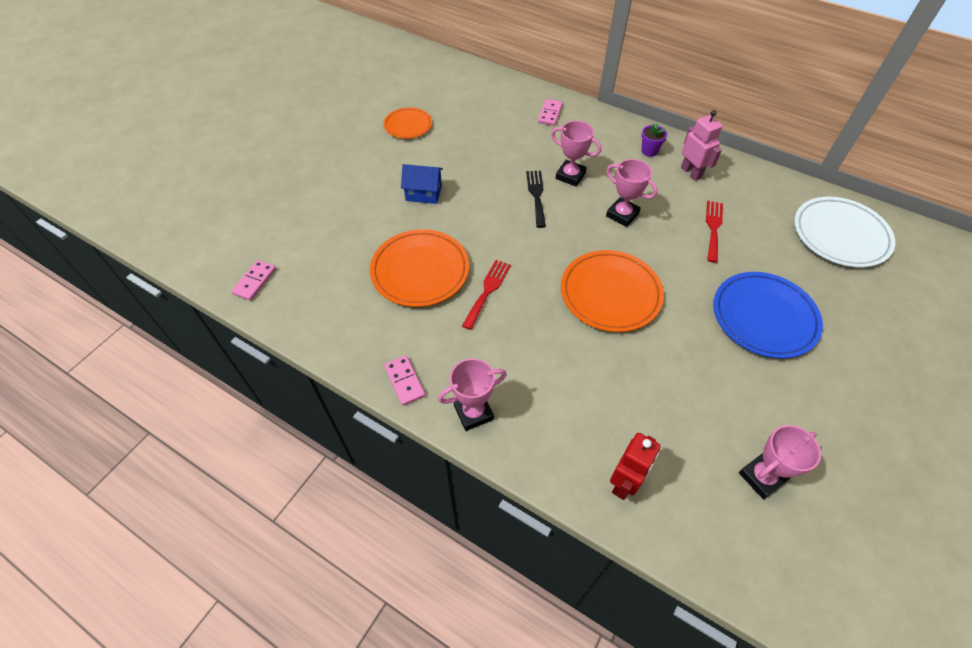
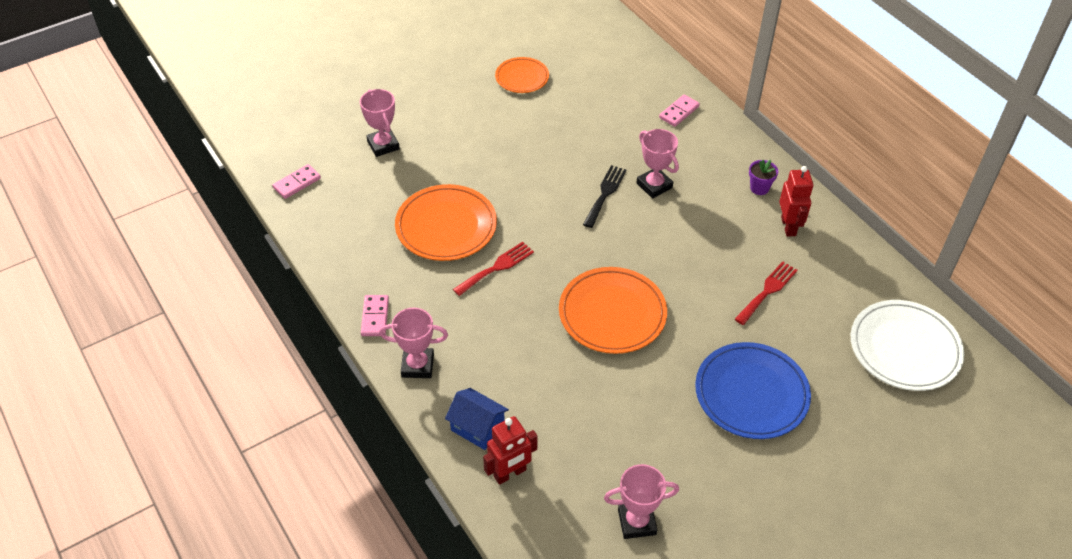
camera: 25 degrees right, 5 degrees down
(423, 193) = (495, 153): blue house -> blue house (477, 428)
(622, 215) = (680, 243): pink trophy -> pink trophy (383, 145)
(691, 172) = (788, 226): pink robot -> red robot

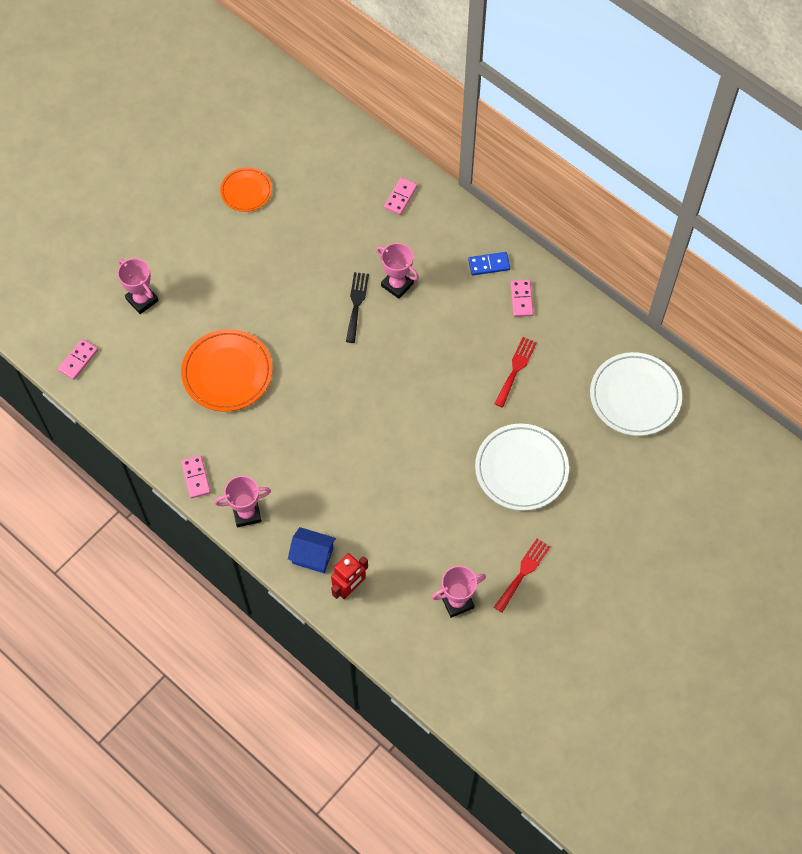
camera: 15 degrees left, 15 degrees up
(496, 267) = (283, 403): red fork -> red fork (523, 572)
(612, 314) = (393, 424): orange plate -> none
(751, 394) = (521, 469): blue plate -> white plate
(759, 188) = (489, 265): purple flower pot -> blue domino
(788, 226) = (521, 299): red robot -> pink domino

